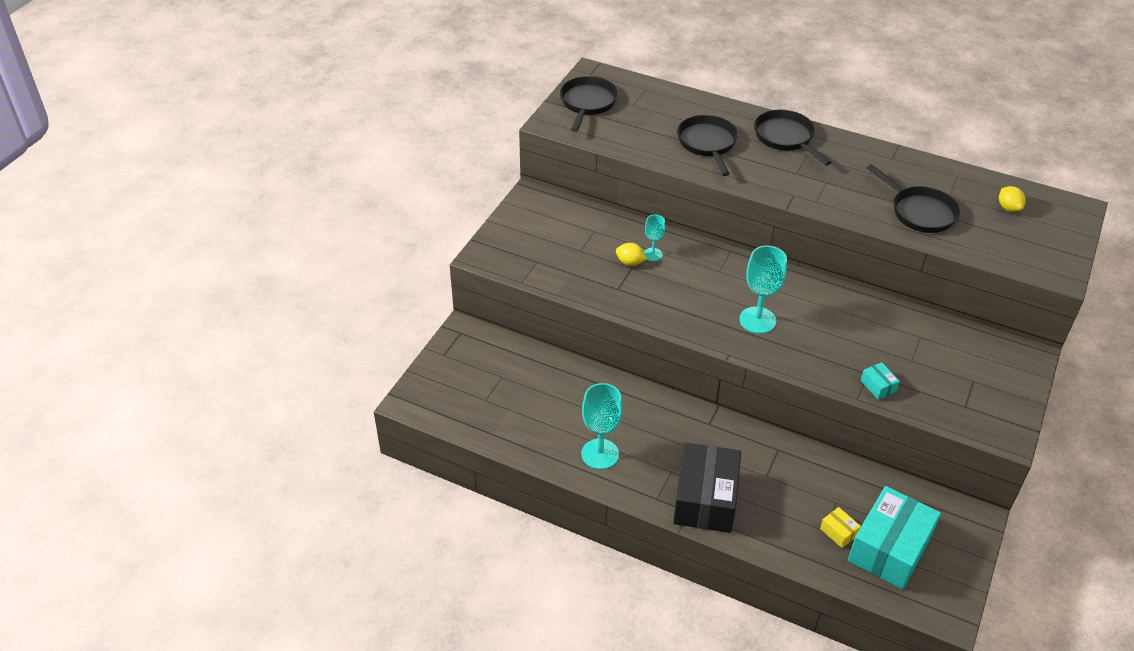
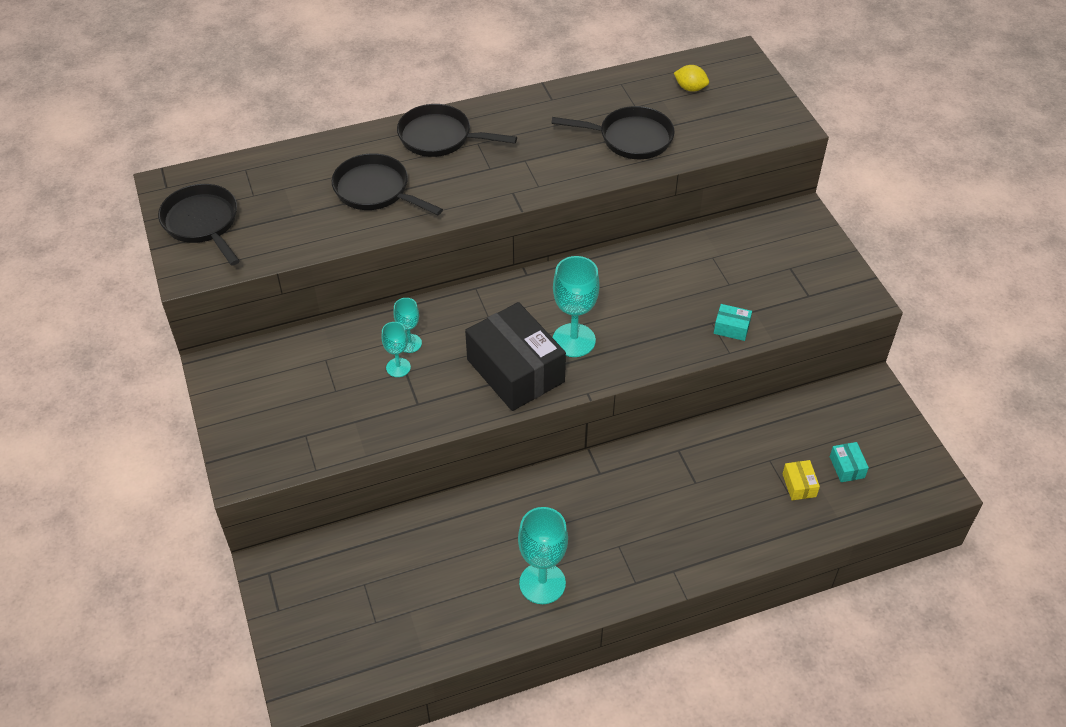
camera: 45 degrees left, 5 degrees up
(630, 262) = (398, 367): yellow lemon -> turquoise goblet
(705, 499) = (673, 547): black box -> black box (515, 370)
(838, 532) = (799, 485): yellow box -> yellow box turned 75 degrees clockwise
(889, 549) = (847, 467): turquoise box -> turquoise box, size x0.41

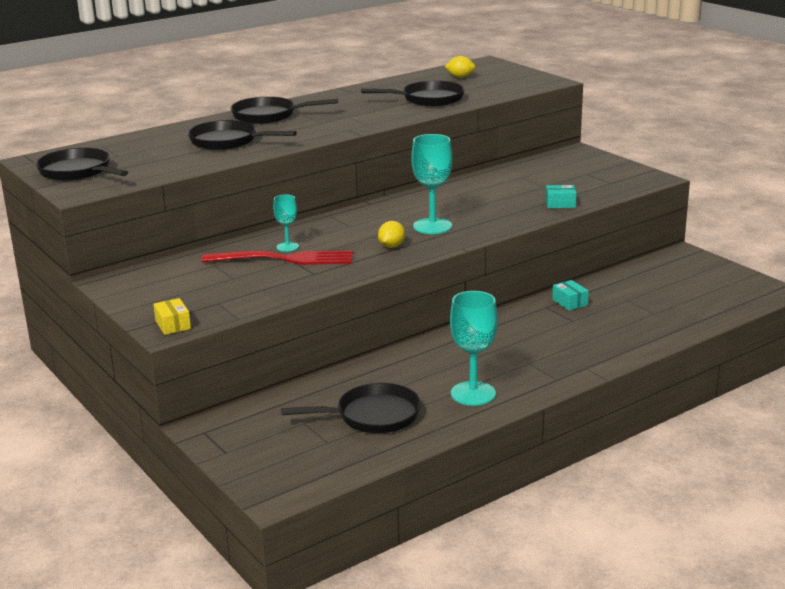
camera: 15 degrees left, 25 degrees down
(398, 367) = (284, 259): turquoise goblet -> red fork
(432, 592) = (373, 416): none -> black pan
(515, 370) = (391, 246): black box -> yellow lemon
(799, 485) = (660, 308): yellow box -> yellow box (173, 325)
(847, 467) = (692, 293): turquoise box -> turquoise box (570, 302)

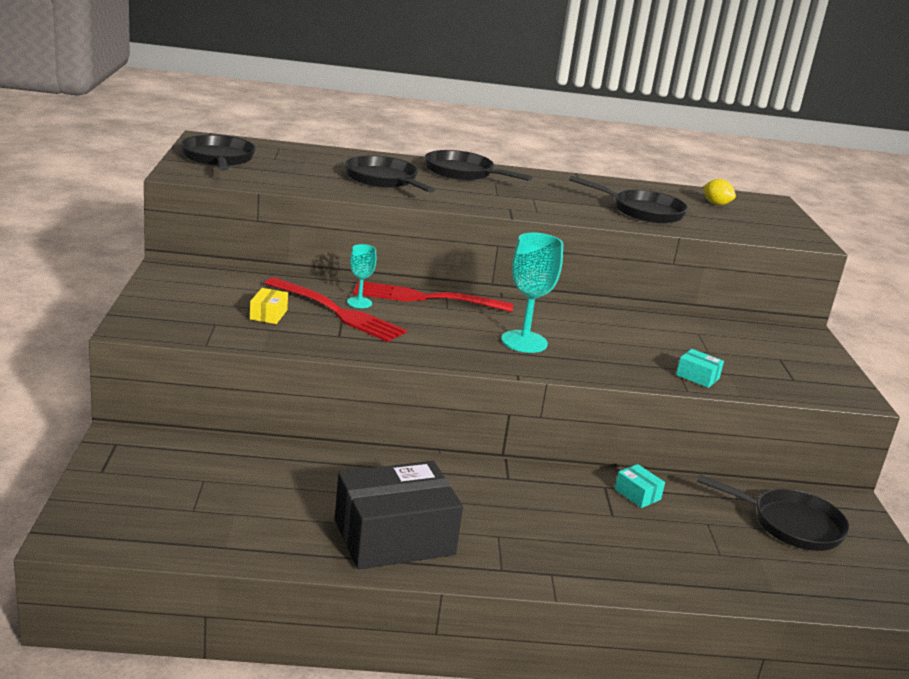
camera: 30 degrees right, 0 degrees up
(173, 325) = (147, 325): yellow box -> yellow box (268, 315)
(325, 225) = (426, 298): none -> red fork
(373, 416) = (270, 507): black pan -> black pan (791, 524)
(391, 246) = (452, 343): yellow lemon -> none
(473, 394) = (394, 537): turquoise goblet -> black box
(570, 302) = (637, 494): turquoise box -> turquoise box turned 45 degrees counterclockwise

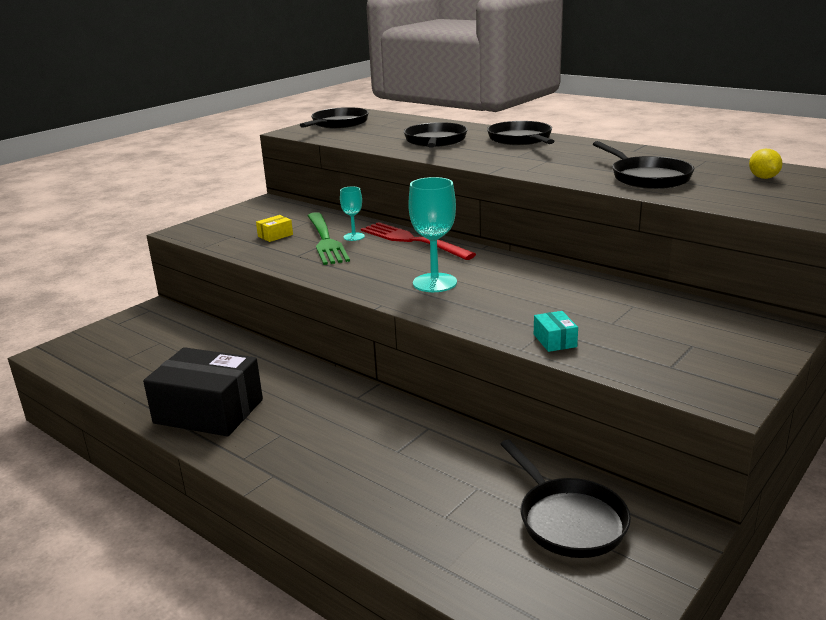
camera: 45 degrees right, 0 degrees up
(337, 312) = (325, 240): red fork -> green fork
(637, 494) = (448, 443): turquoise box -> none

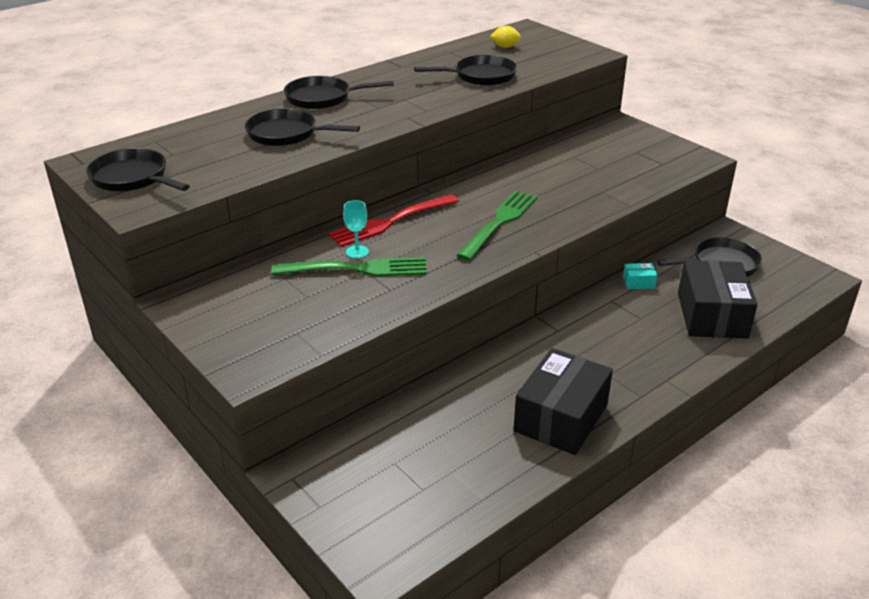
camera: 80 degrees left, 10 degrees up
(275, 235) = (317, 300): yellow box -> none
(422, 511) = (712, 315): none -> black box
(434, 283) = (499, 222): turquoise goblet -> green fork
(555, 340) = (620, 192): turquoise box -> turquoise box (639, 282)

